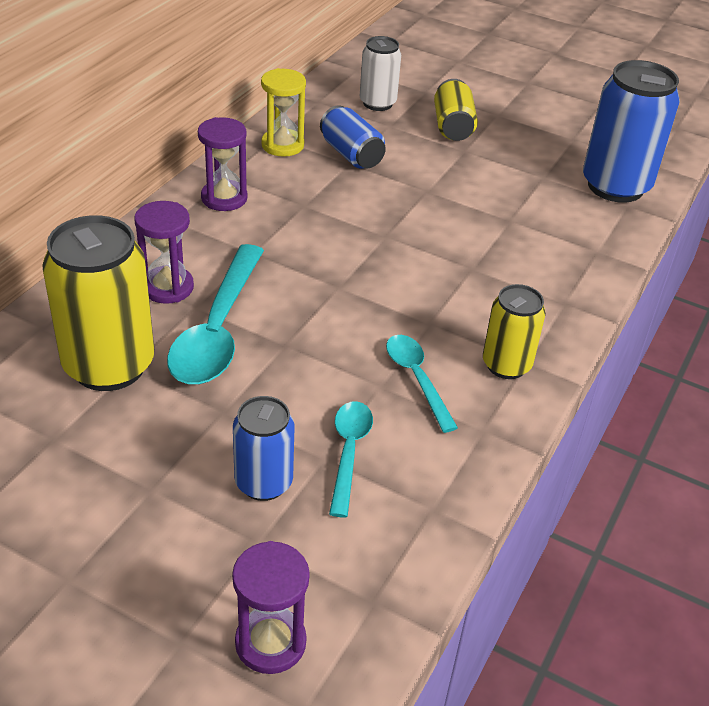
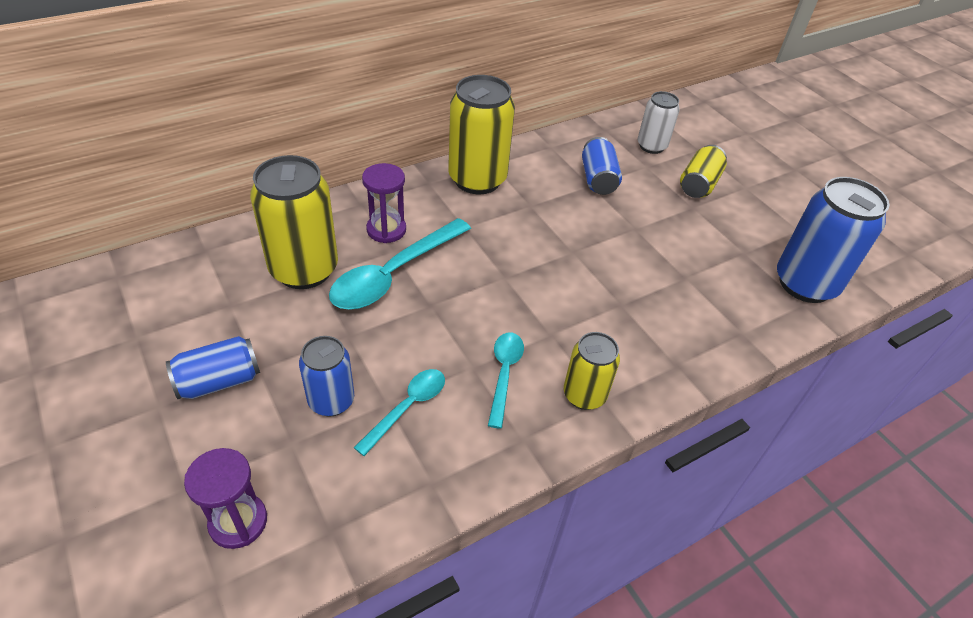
camera: 30 degrees right, 5 degrees up
(117, 521) = (219, 381): none -> blue can
(224, 198) = (477, 179): purple hourglass -> yellow can
(282, 145) = (551, 155): yellow hourglass -> none

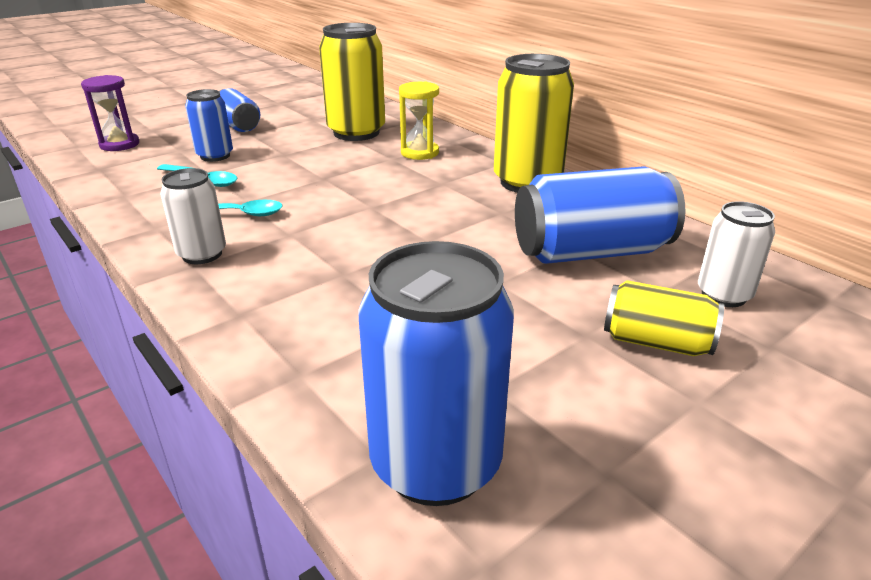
camera: 85 degrees right, 15 degrees down
(386, 230) = (419, 153): purple hourglass -> yellow hourglass
(394, 274) = (360, 161): turquoise spoon -> none
(584, 395) = (202, 254): yellow can -> white can
(598, 179) = (591, 252): blue can -> blue can, size x1.73

